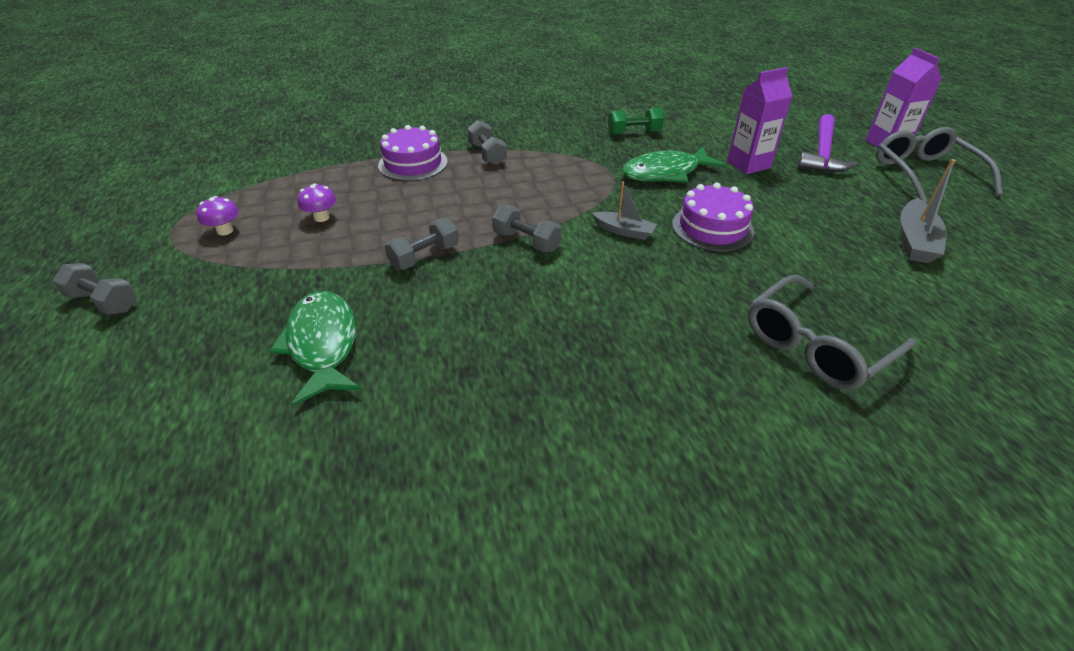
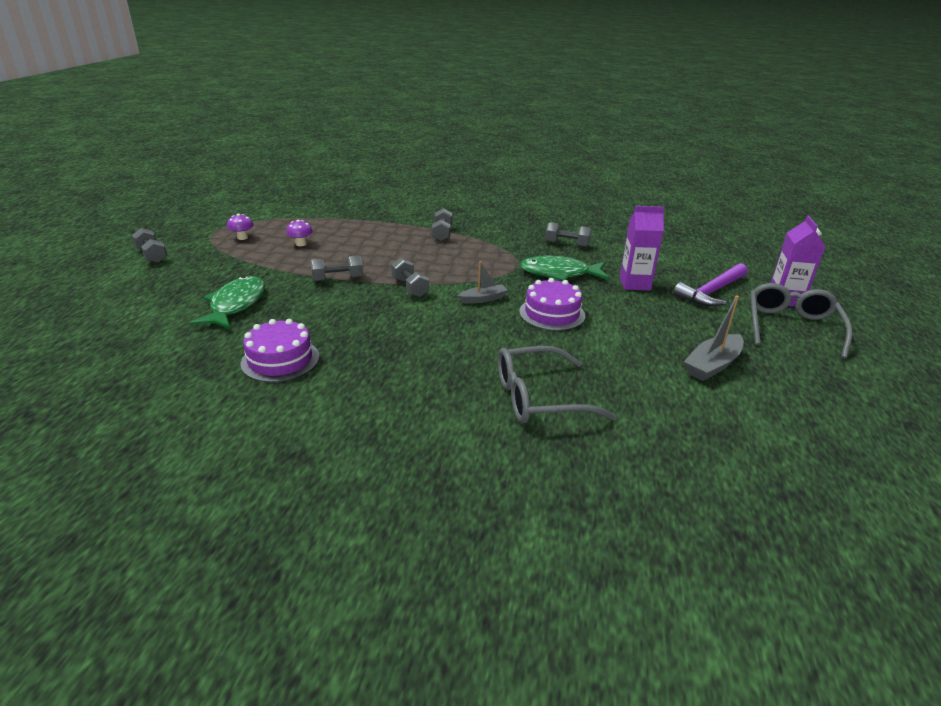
camera: 25 degrees right, 10 degrees down
(413, 163) = (387, 228): purple cake -> purple cake (280, 360)
(624, 231) = (483, 299): grey boat -> grey boat turned 75 degrees counterclockwise
(634, 133) = (567, 244): green dumbbell -> grey dumbbell

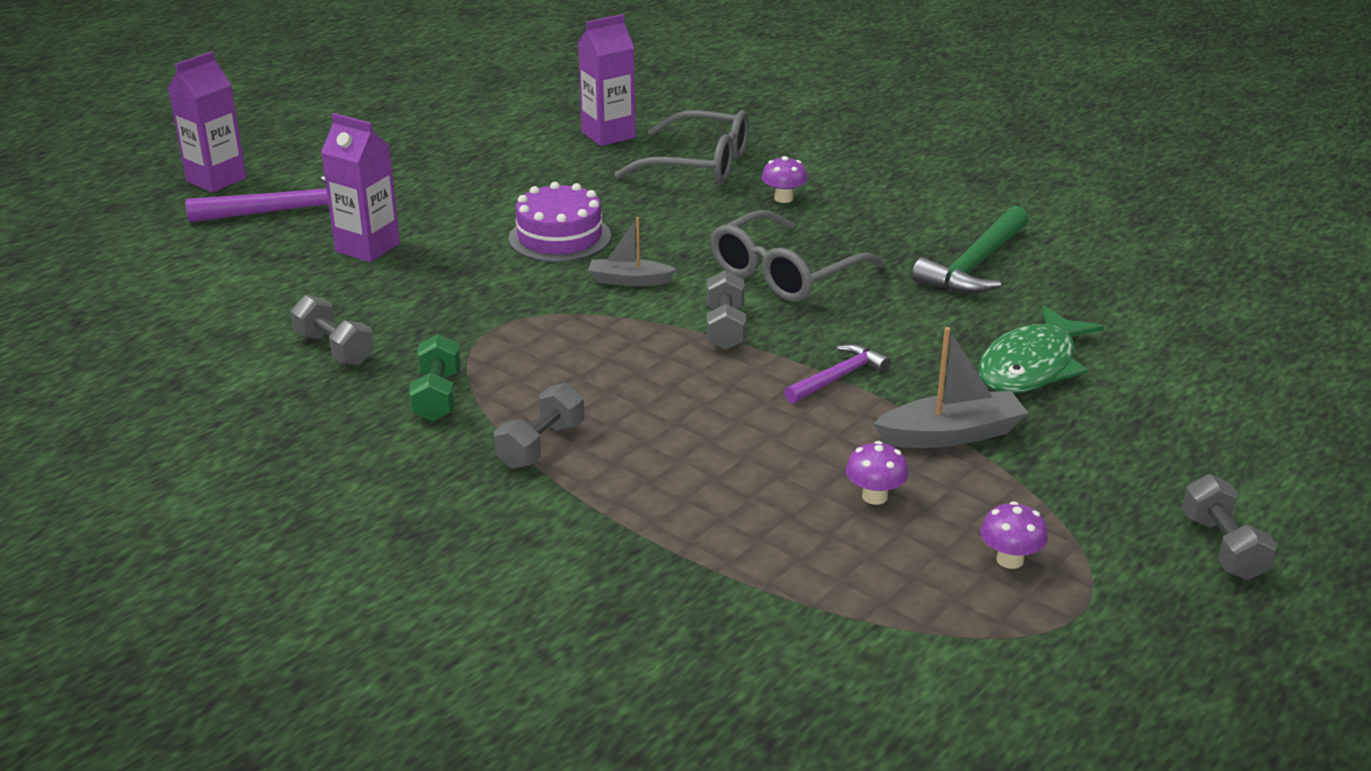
camera: 150 degrees left, 0 degrees up
(280, 360) = (975, 265): purple cake -> green hammer
(337, 279) = (838, 377): grey dumbbell -> purple hammer
(447, 381) = (783, 198): none -> purple mushroom
(501, 239) = (437, 396): none -> green dumbbell
(559, 273) = (451, 293): green fish -> none
(643, 409) = (608, 135): none -> purple carton
(712, 365) = (469, 146): grey boat -> grey boat (951, 434)
(791, 327) = (294, 154): grey glasses -> grey glasses (785, 273)

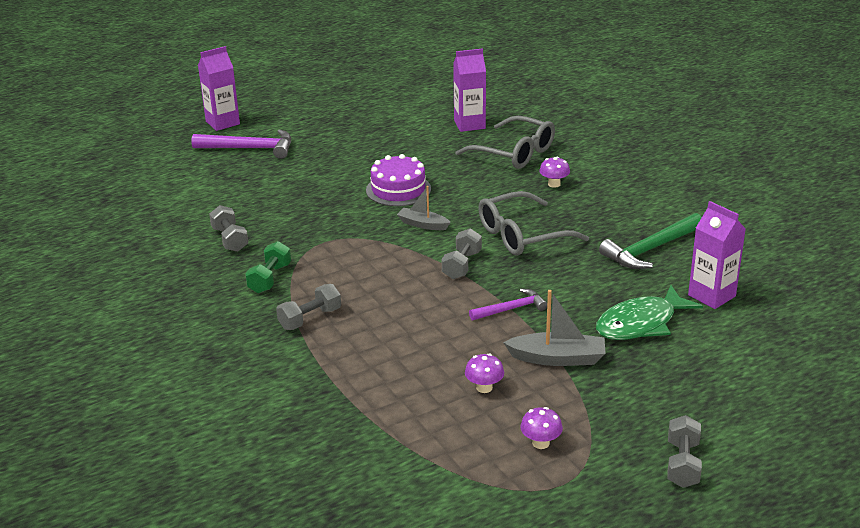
camera: 20 degrees right, 0 degrees up
(367, 248) = (283, 179): purple carton -> purple carton (711, 296)

